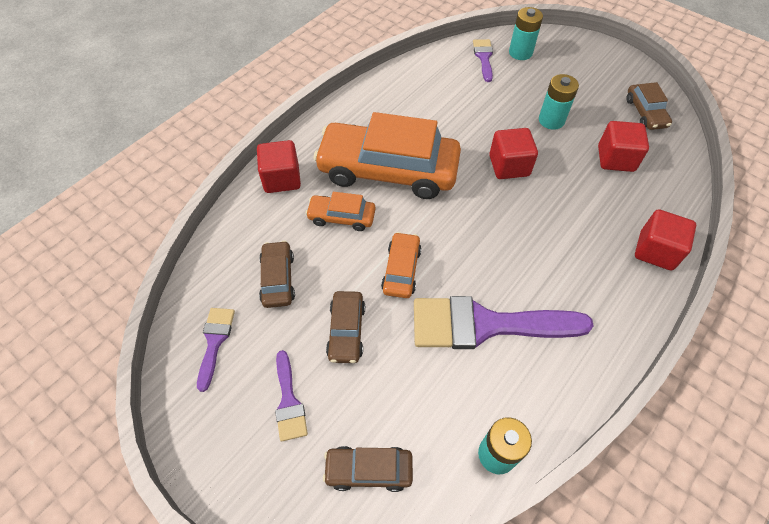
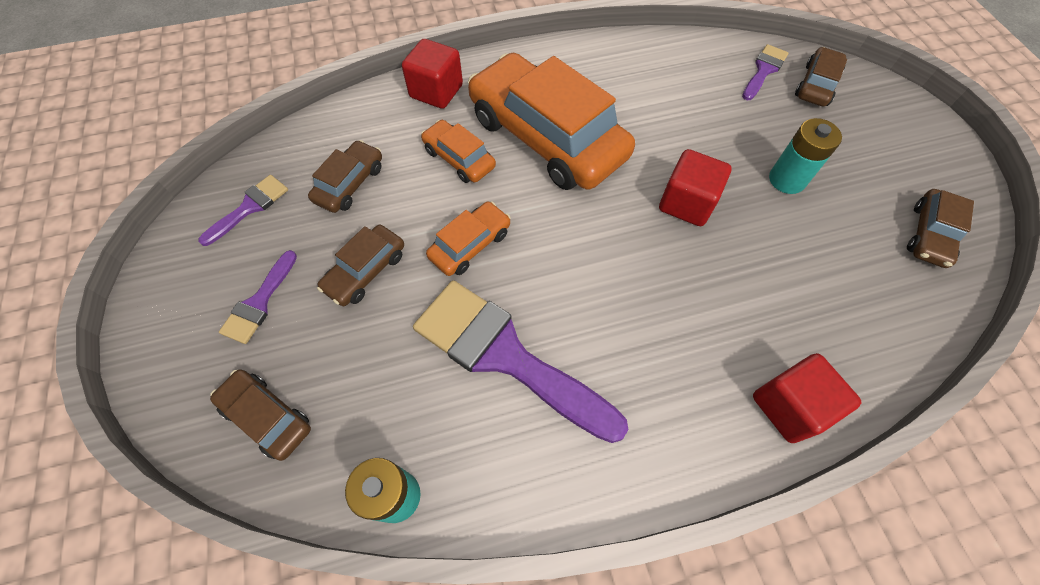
camera: 35 degrees right, 5 degrees up
(520, 53) = (816, 85): turquoise battery -> brown car
(615, 159) = (834, 267): red cube -> none

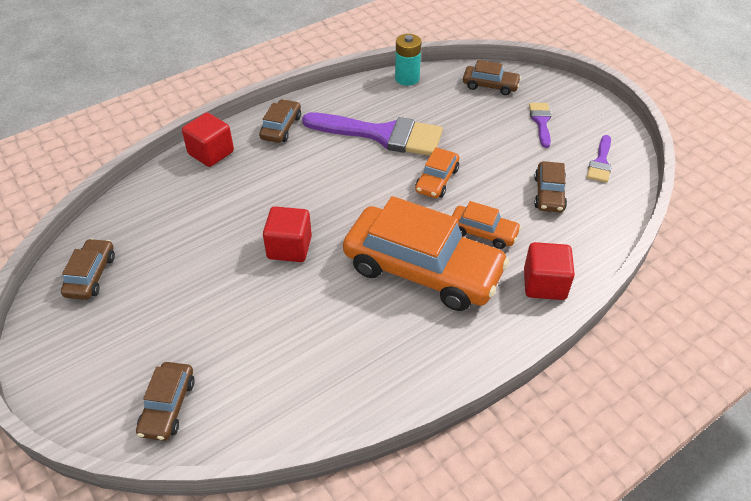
camera: 160 degrees right, 15 degrees down
(365, 271) = (493, 150): brown car -> brown car (281, 127)
(764, 70) = (226, 410): purple brush -> none
(787, 179) = (206, 289): turquoise battery -> none

